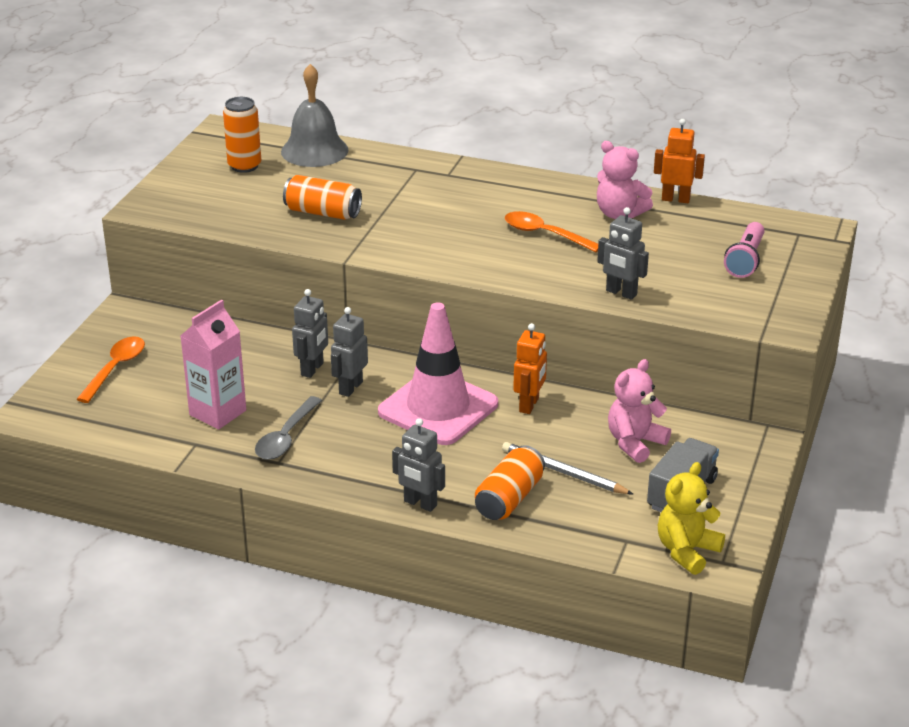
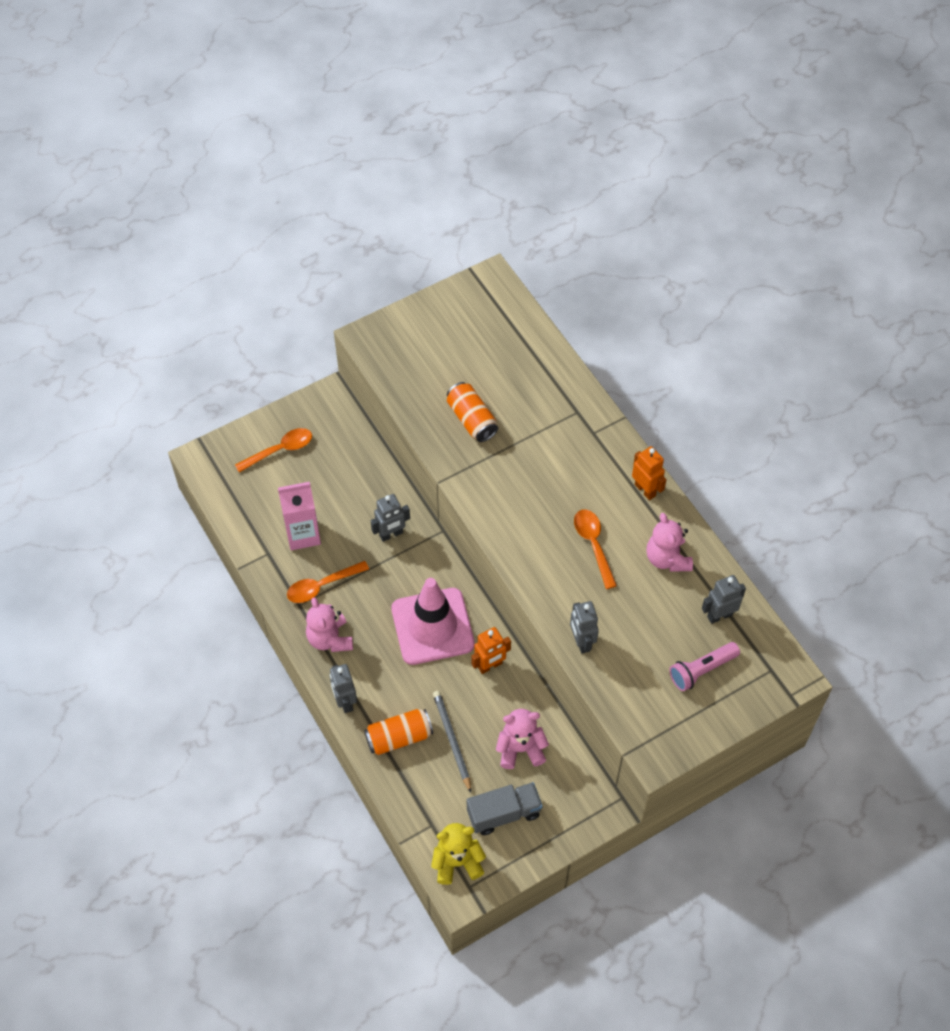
camera: 40 degrees right, 25 degrees up
(244, 166) = (468, 332): orange can -> none
(286, 437) = (322, 586): grey spoon -> orange spoon
(314, 150) = (529, 344): grey bell -> none
(344, 469) = (330, 639): none -> pink teddy bear
(350, 388) = (398, 568): grey robot -> grey robot (719, 615)
(675, 199) = (724, 571): orange robot -> orange robot (645, 490)

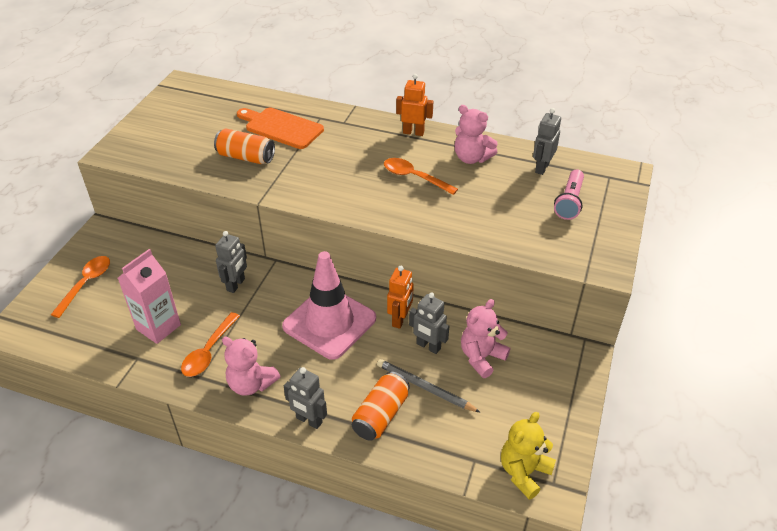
camera: 40 degrees left, 15 degrees down
(504, 813) = (519, 409): grey truck -> none
(532, 402) = (281, 127): none -> orange cutting board
(581, 642) = (472, 234): grey robot -> grey robot (428, 346)

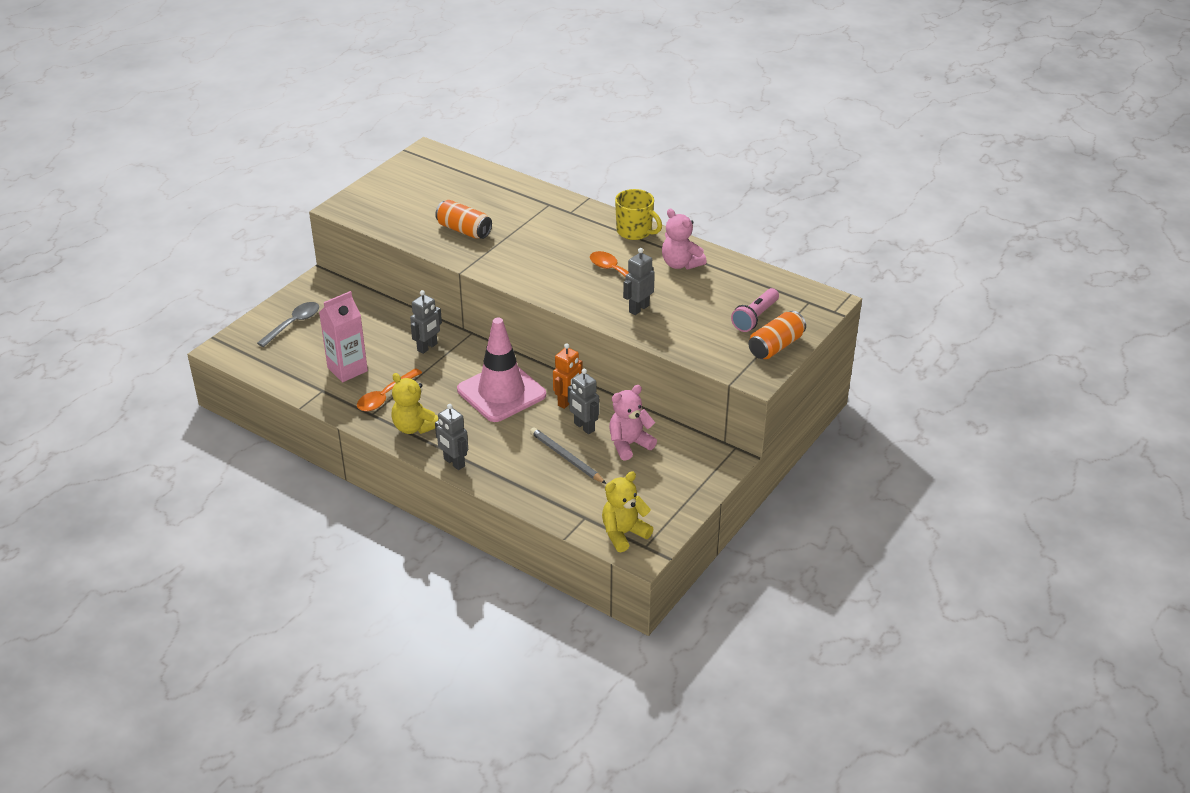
camera: 15 degrees right, 5 degrees down
(86, 284) = (293, 324): orange spoon -> grey spoon
(251, 384) = (414, 427): pink teddy bear -> yellow teddy bear
(281, 127) = (508, 208): orange cutting board -> none
(381, 415) = (518, 470): orange can -> orange can (776, 346)
(413, 132) = (635, 232): orange robot -> yellow mug
(541, 168) = (745, 283): grey robot -> grey robot (638, 308)

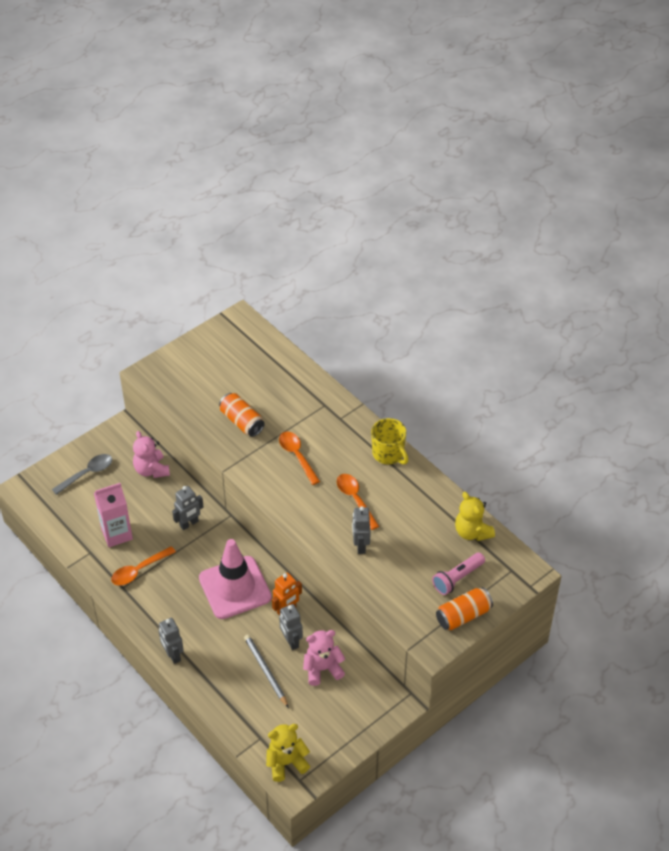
camera: 15 degrees right, 10 degrees up
(414, 427) = (152, 609): yellow teddy bear -> yellow teddy bear (472, 532)
(536, 248) = (297, 456): none -> orange spoon
(638, 308) = (360, 546): grey robot -> grey robot turned 60 degrees counterclockwise
(680, 264) = (415, 501): pink teddy bear -> pink teddy bear (151, 470)

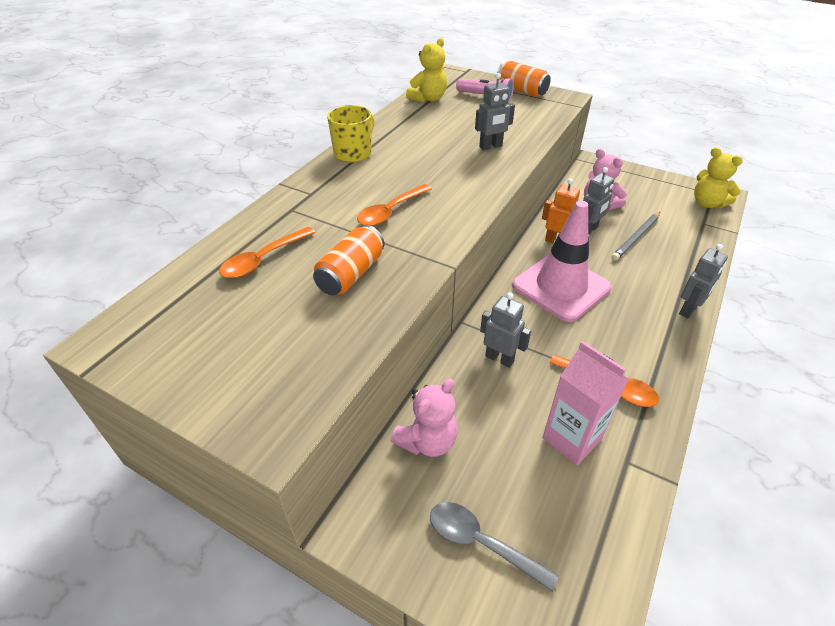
camera: 110 degrees left, 5 degrees down
(355, 499) = (432, 160): orange spoon -> orange spoon (263, 259)

